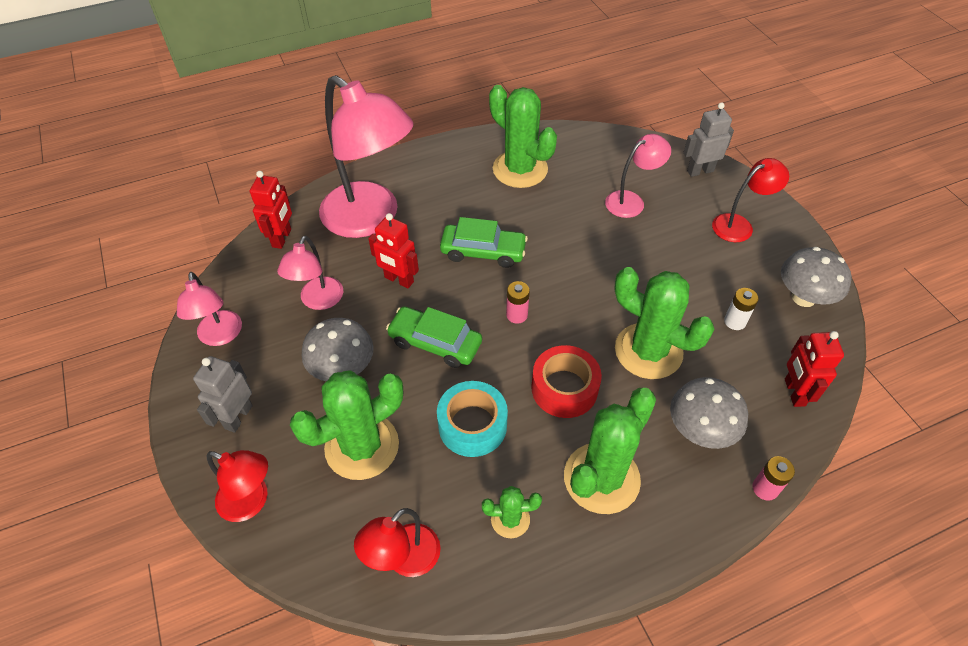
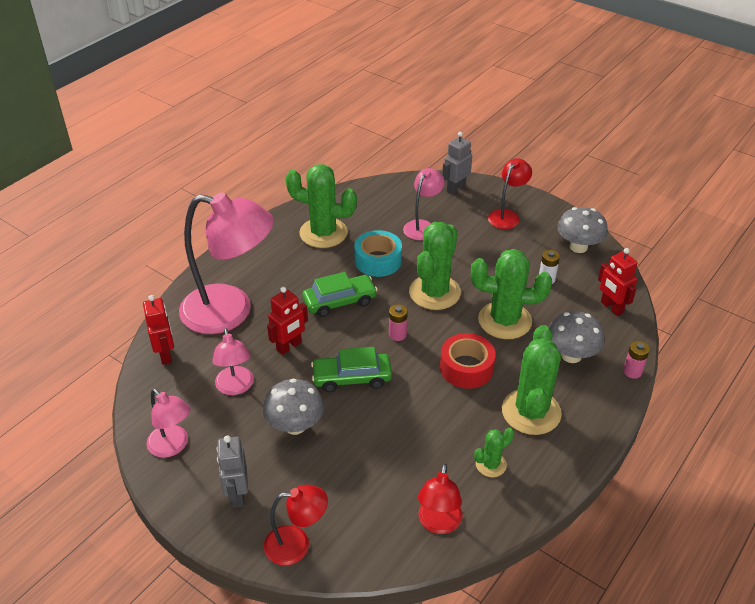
camera: 30 degrees left, 10 degrees down
(362, 446) = (351, 469): green cactus -> green cactus (434, 292)
(399, 280) = (289, 346): red robot -> red robot turned 45 degrees counterclockwise
(472, 425) = (421, 419): turquoise tape -> turquoise tape (378, 260)

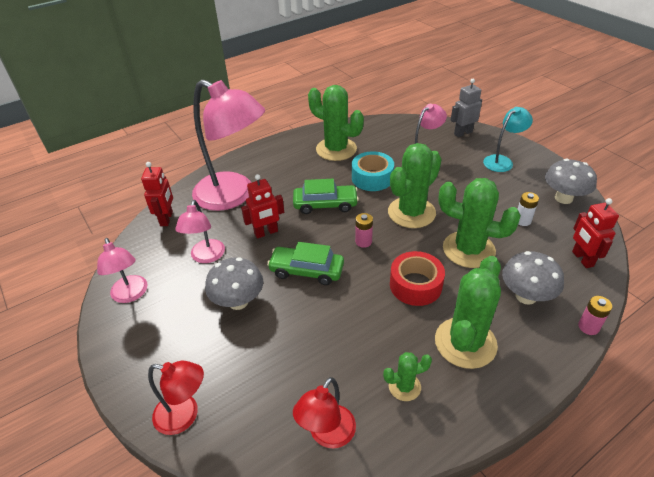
camera: 20 degrees right, 0 degrees up
(237, 495) = (159, 351): grey robot -> none
(507, 215) = (502, 161): red lamp -> turquoise lamp

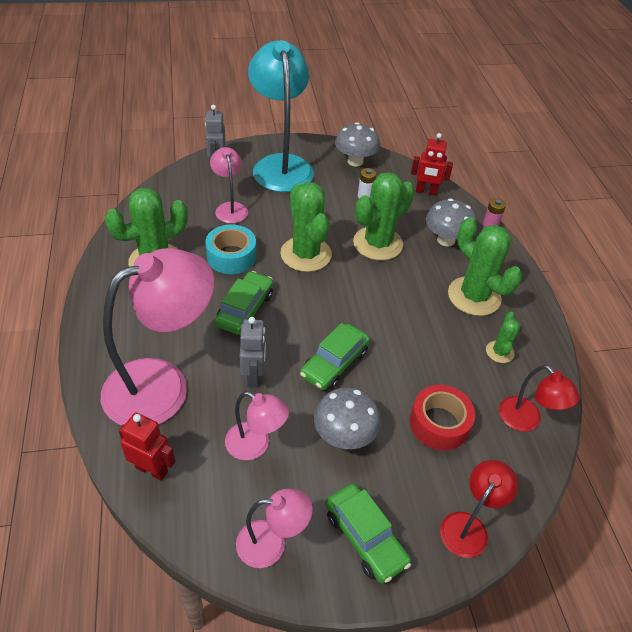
camera: 70 degrees left, 5 degrees up
(151, 345) = (365, 537): none -> green car
(266, 233) = (254, 376): red robot -> grey robot
(363, 242) = (322, 305): pink battery -> none
(415, 285) = (398, 295): red tape -> red tape (439, 424)
(502, 161) = (281, 165): turquoise lamp -> turquoise lamp, size x2.01

